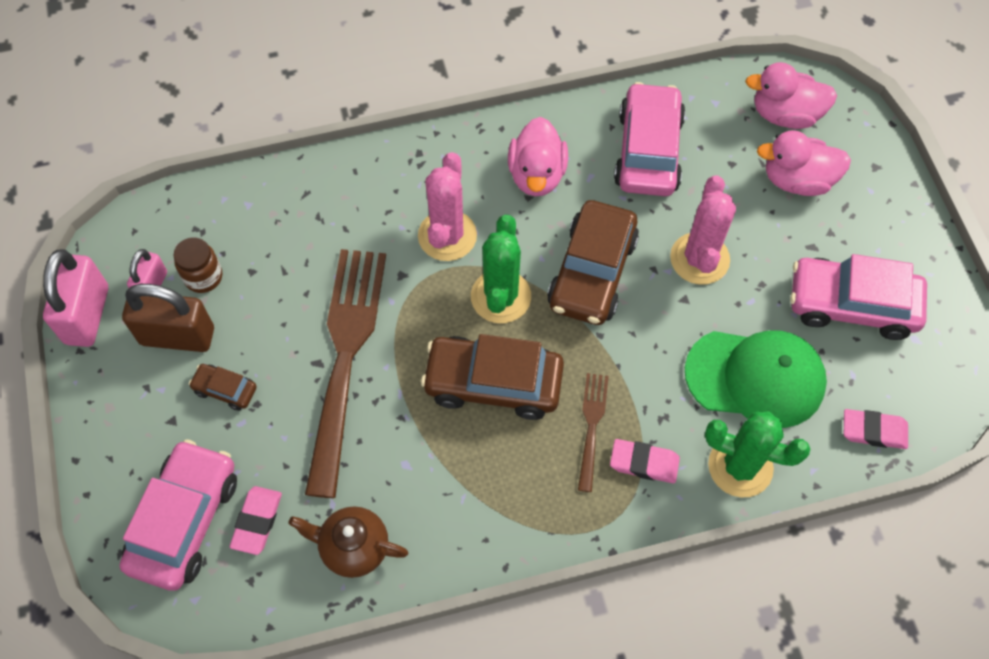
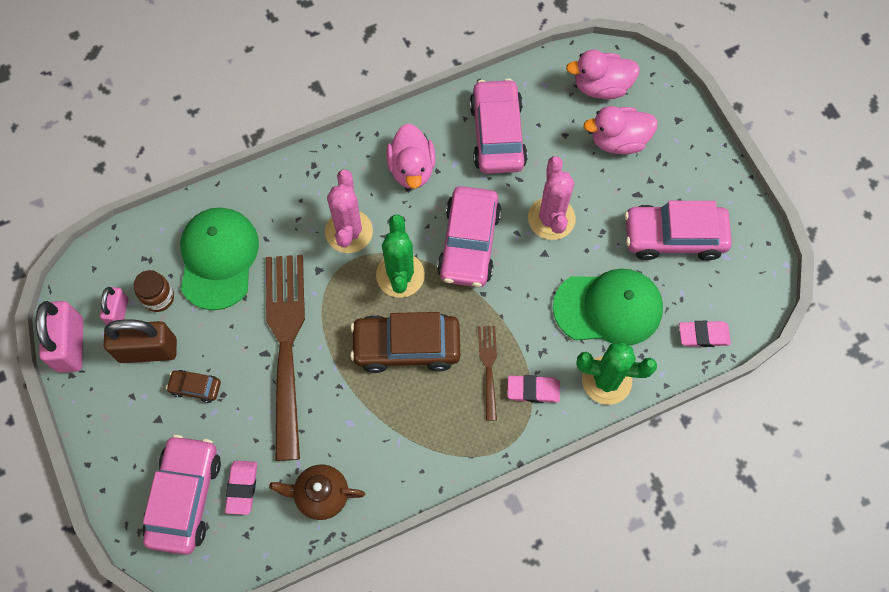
camera: 10 degrees left, 5 degrees up
(284, 242) = (218, 258): none -> green cap
(592, 272) = (469, 243): brown car -> pink car

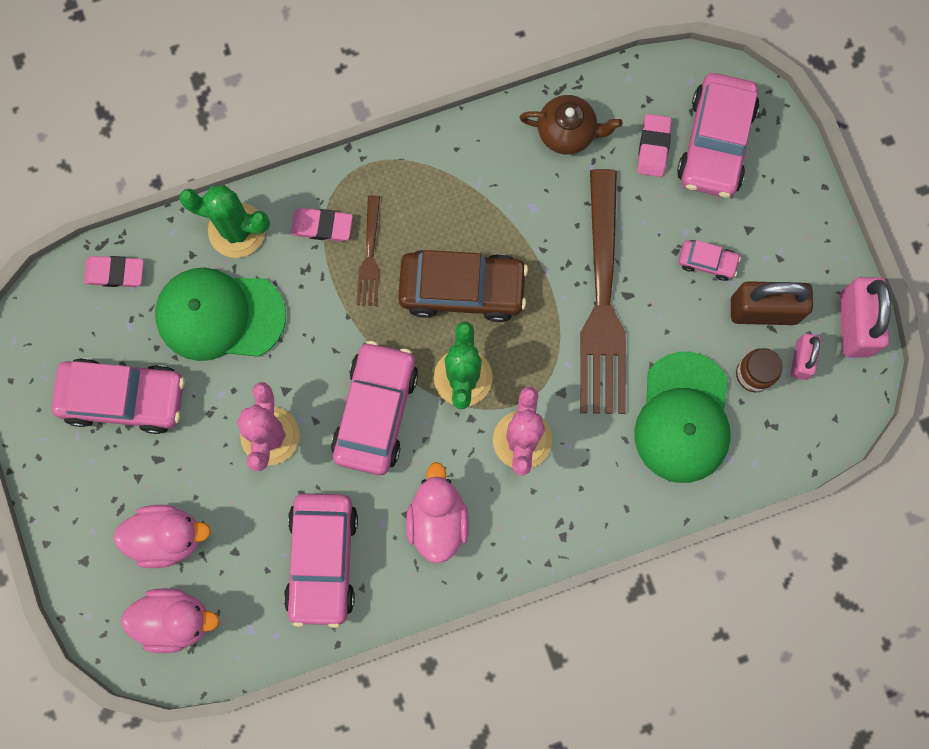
camera: 175 degrees left, 10 degrees up
(195, 387) = (707, 262): brown car -> pink car

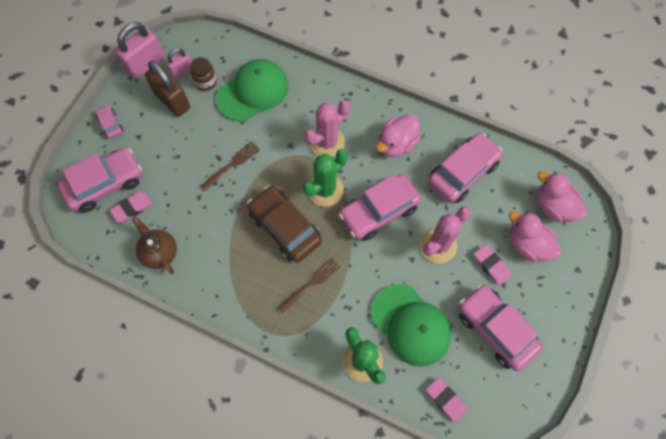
camera: 135 degrees left, 10 degrees down
(322, 226) = (318, 321): pink eraser -> pink eraser (491, 266)
(602, 302) = (232, 164): brown fork -> brown fork, size x0.46
(707, 262) = (170, 140): pink car -> pink car (111, 125)

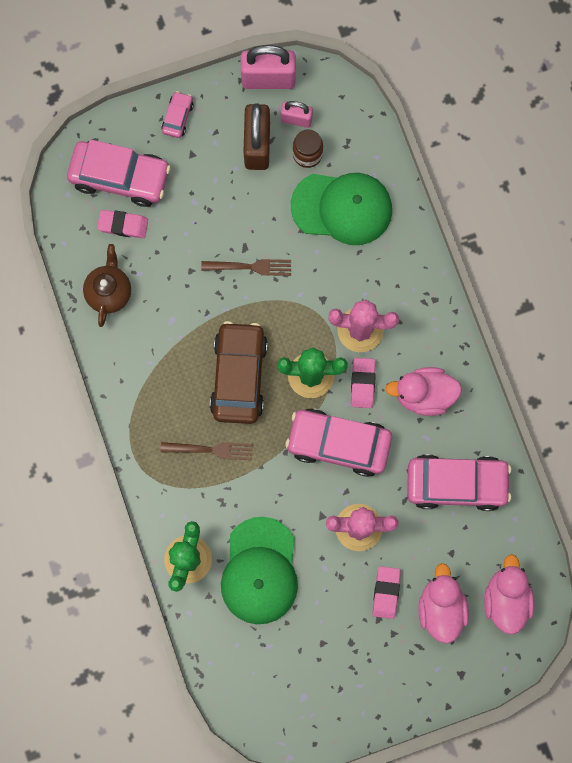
camera: 45 degrees right, 10 degrees up
(445, 400) = (223, 660): pink eraser -> pink eraser (362, 383)
(495, 329) = (328, 648): pink car -> none

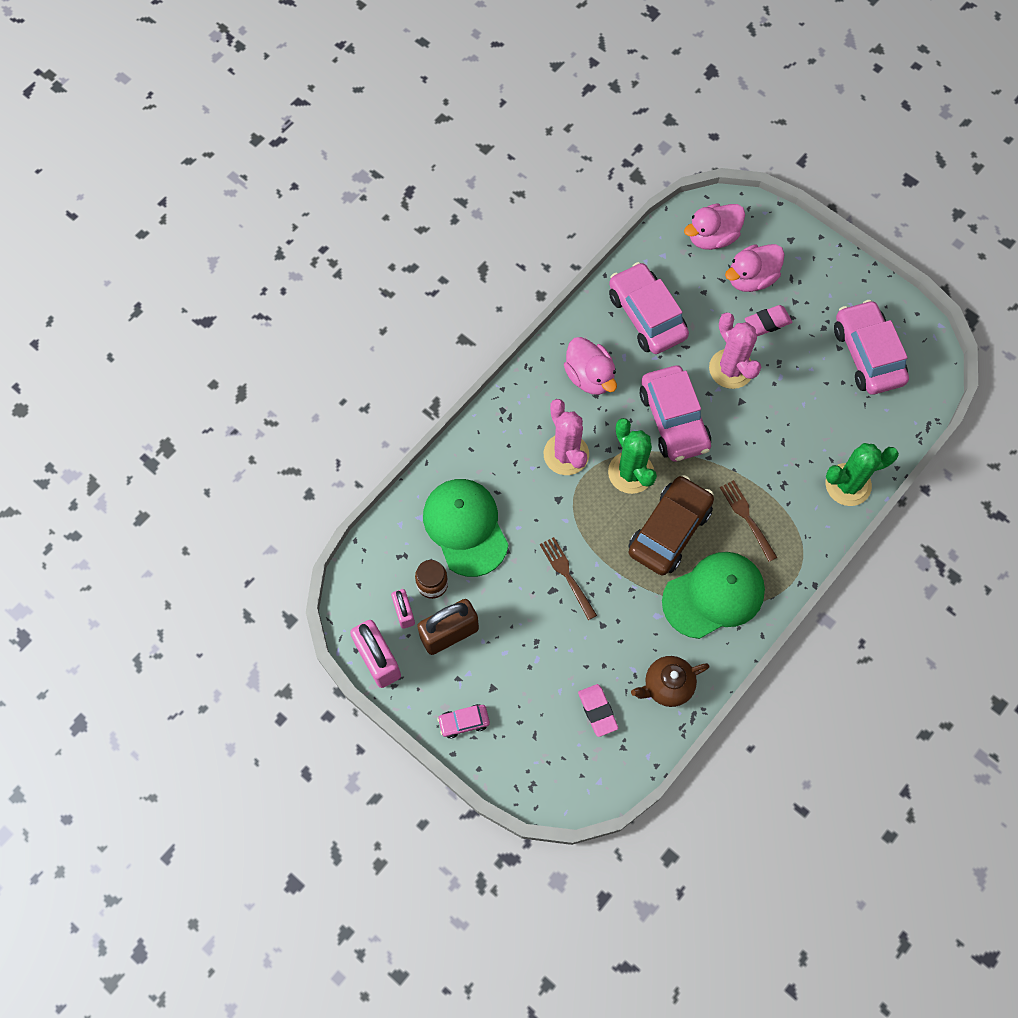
camera: 120 degrees left, 10 degrees down
(120, 177) = (553, 741): pink car -> pink car (867, 354)
(239, 376) = (669, 530): brown car -> brown car turned 150 degrees clockwise
(260, 571) = (817, 424): green cap -> green cap (713, 595)
(362, 383) = (611, 428): pink eraser -> none

